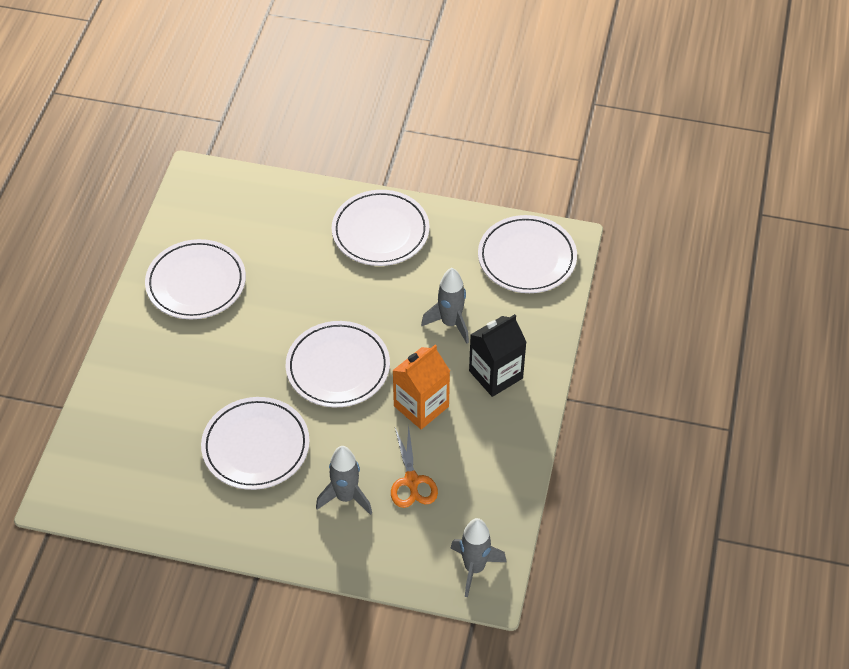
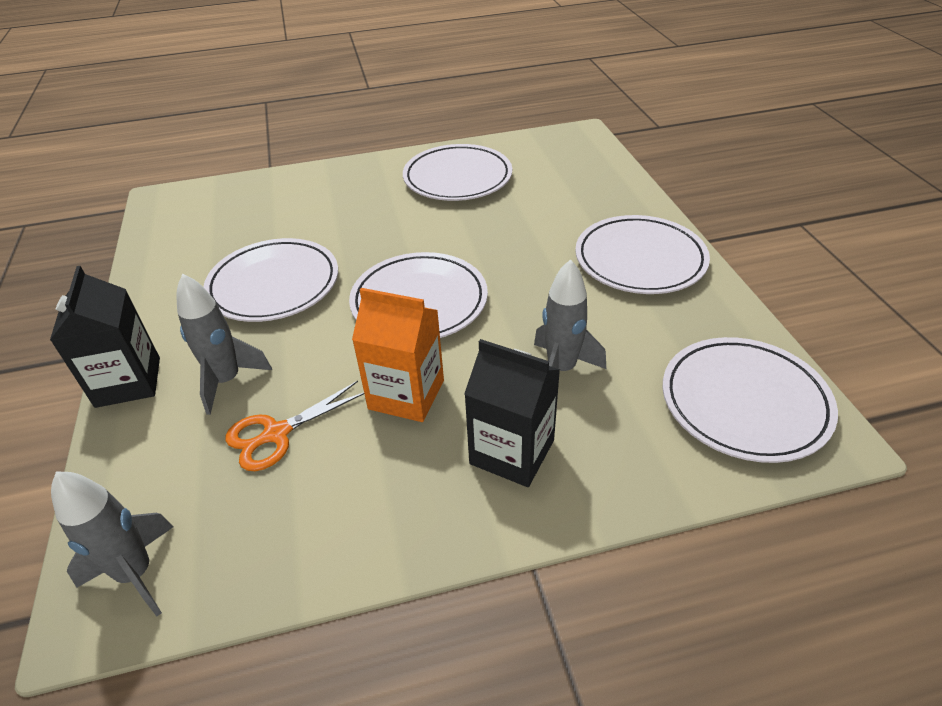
camera: 65 degrees right, 10 degrees down
(308, 554) = (128, 382): none -> black carton

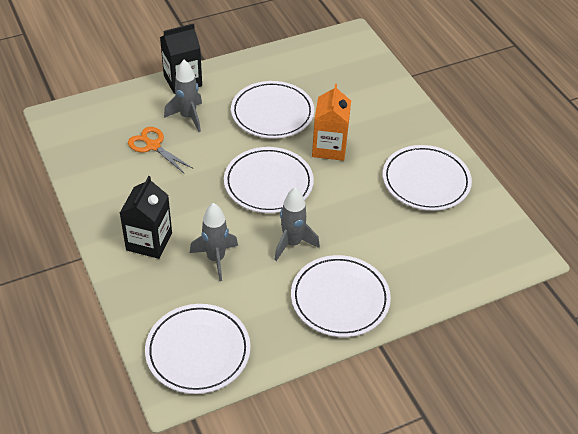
camera: 75 degrees right, 5 degrees up
(136, 573) = (72, 123): grey rocket -> grey rocket (292, 243)
(406, 394) = (186, 191): orange carton -> orange carton (329, 147)

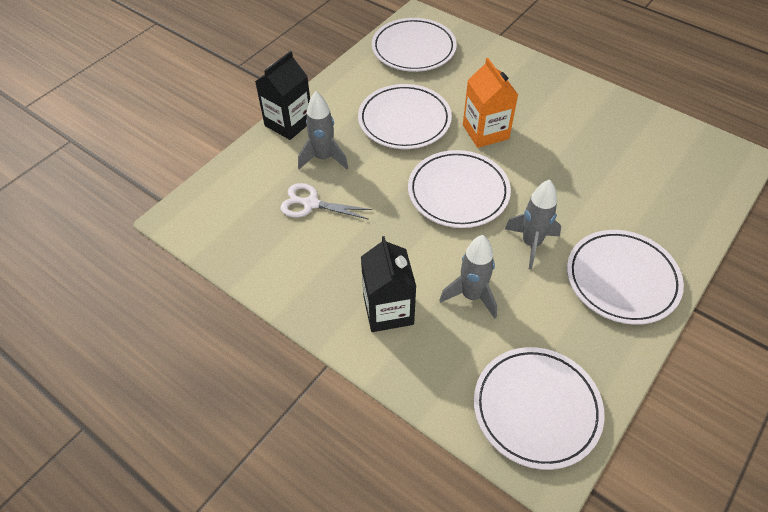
camera: 25 degrees left, 5 degrees up
(153, 146) = (311, 204): orange scissors -> white scissors
(426, 181) = (597, 127): white plate -> white plate (413, 49)

